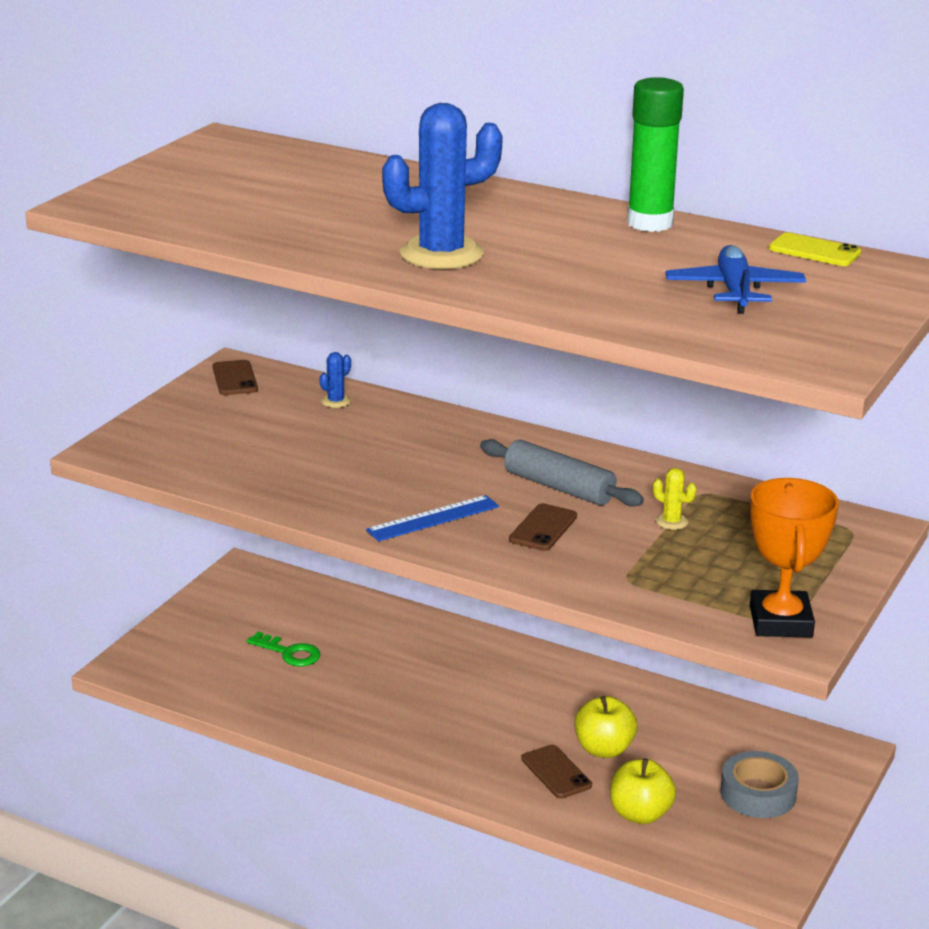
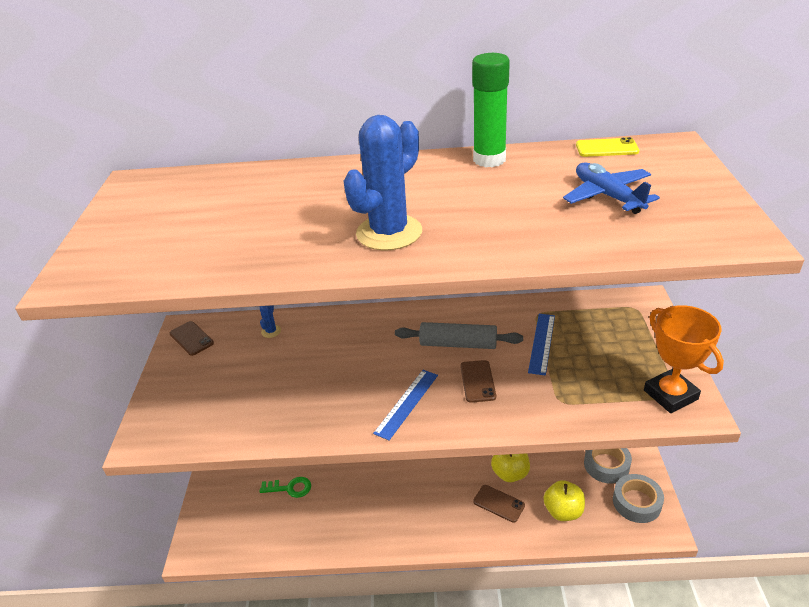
camera: 25 degrees left, 10 degrees up
(671, 522) = (542, 343): yellow cactus -> blue ruler
(759, 847) = (636, 502): none -> grey tape

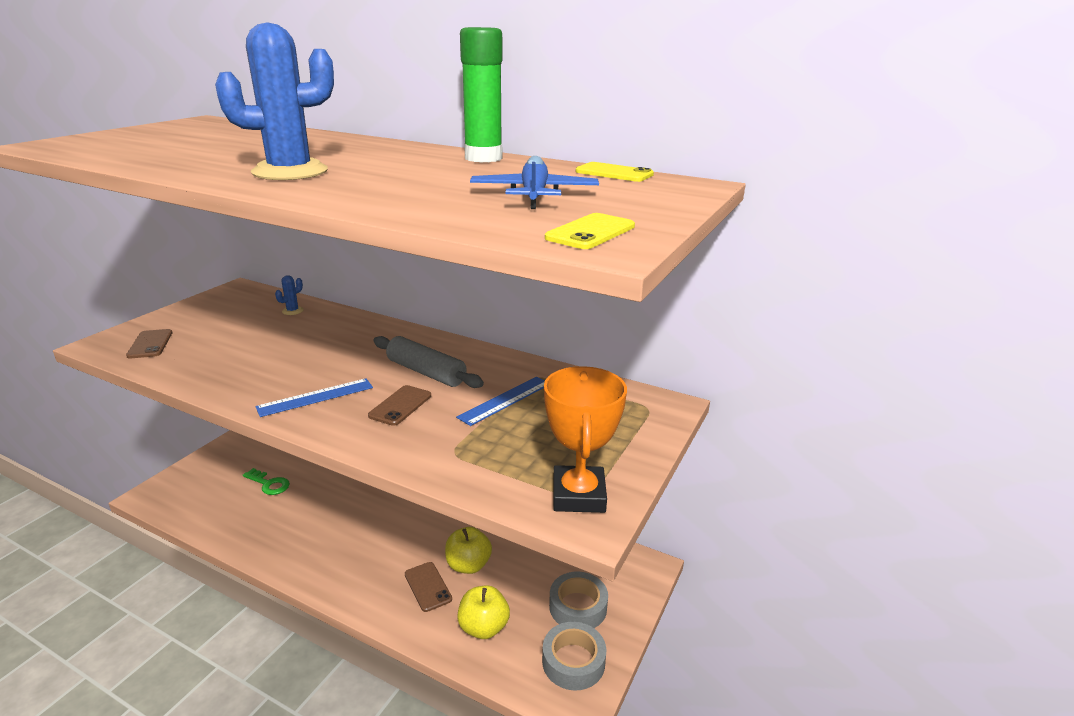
camera: 25 degrees right, 10 degrees down
(191, 338) = (232, 296): brown phone -> brown phone (150, 344)
(710, 225) = (591, 232): none -> yellow phone

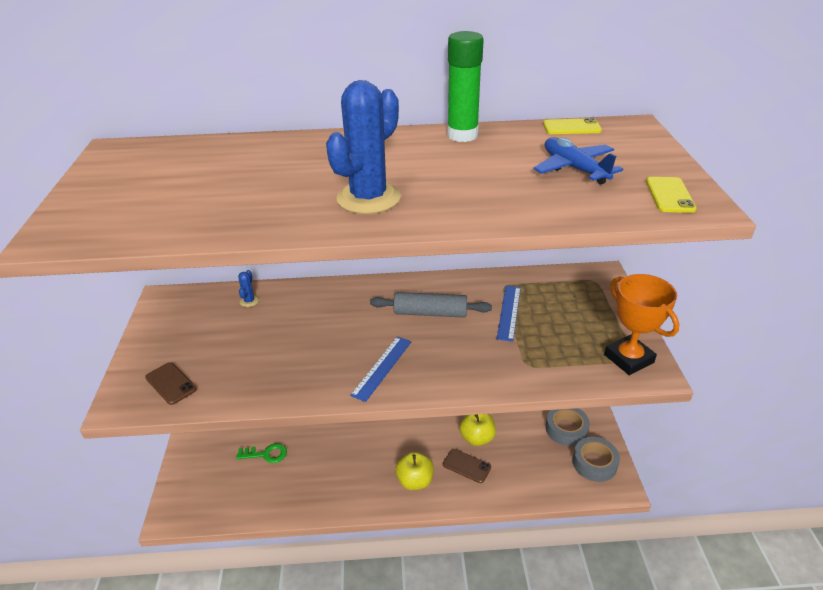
camera: 30 degrees left, 10 degrees up
(400, 406) = (449, 347): brown phone -> none
(483, 627) = (527, 472): yellow apple -> yellow apple (415, 481)

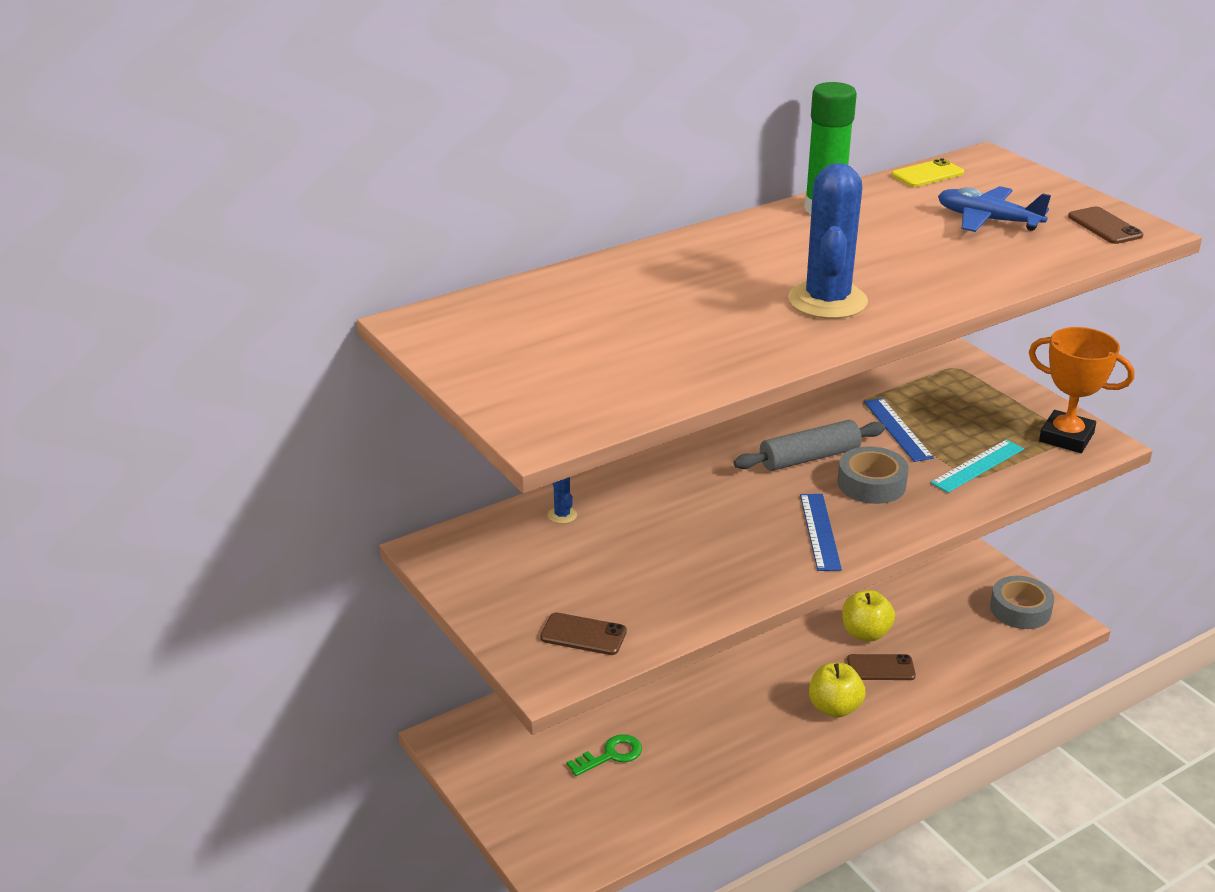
camera: 30 degrees left, 5 degrees down
(539, 358) = (977, 466): none -> turquoise ruler
(566, 429) = (960, 585): grey tape -> grey tape (871, 484)
(670, 195) = (1105, 226): yellow phone -> brown phone

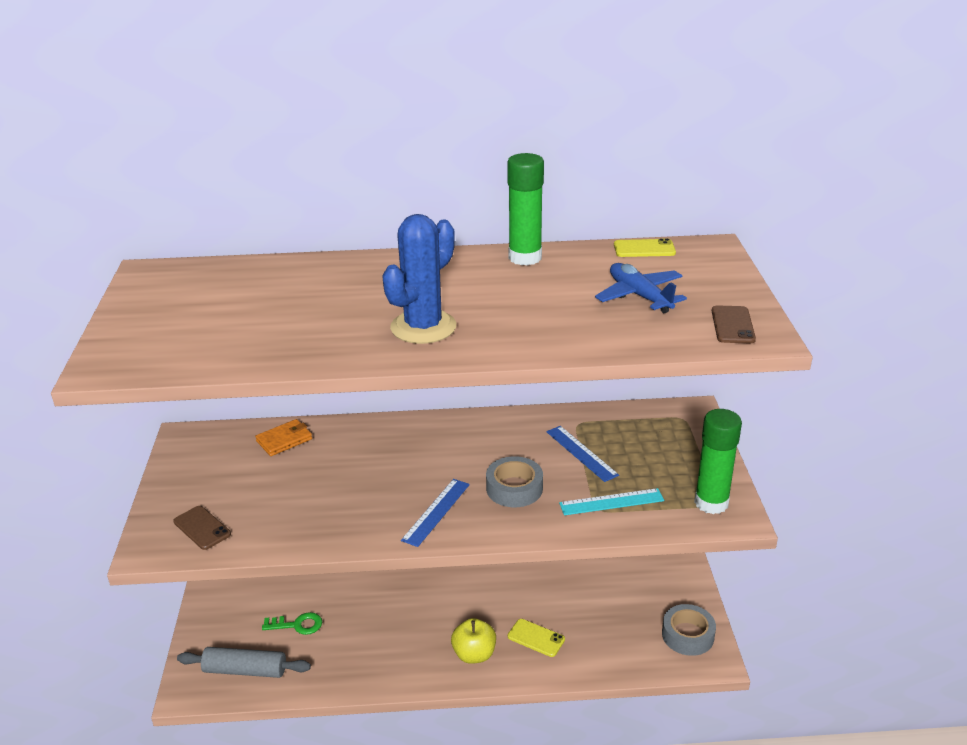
camera: 30 degrees right, 0 degrees up
(562, 515) = (284, 440): blue cactus -> orange wallet
(809, 458) = (491, 453): grey rolling pin -> grey rolling pin (245, 670)
(865, 633) = (549, 607): yellow apple -> none
(880, 668) = (536, 638): brown phone -> yellow phone
(898, 429) = (581, 453): blue ruler -> blue ruler turned 45 degrees counterclockwise
(1066, 437) = (711, 503): orange trophy -> green glue stick

